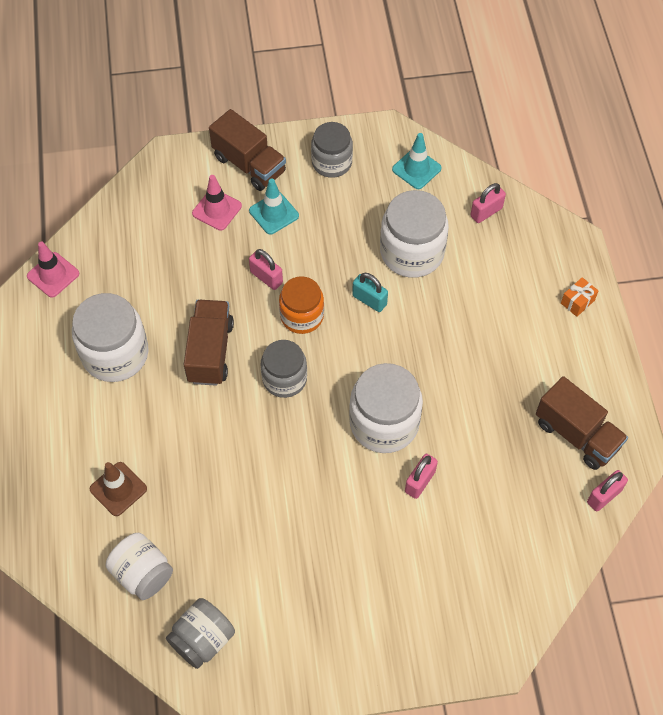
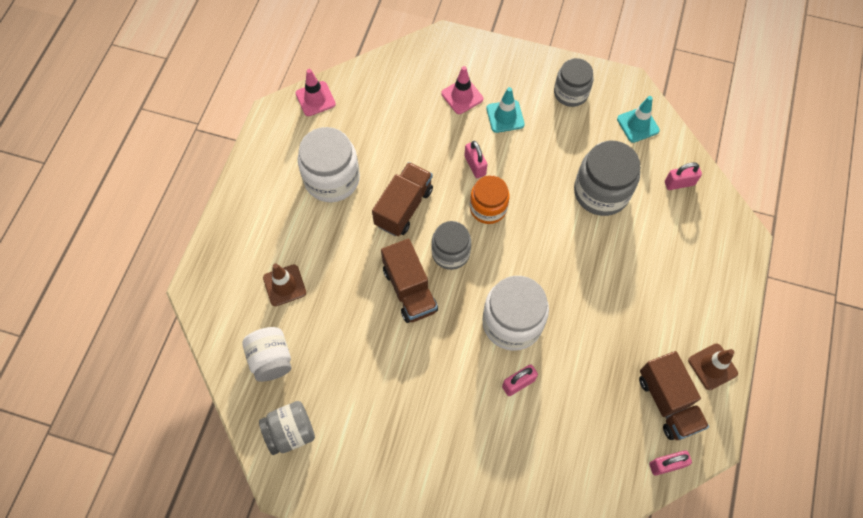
camera: 25 degrees right, 5 degrees up
(249, 164) = (504, 70): brown truck -> brown truck (410, 290)
(369, 300) = (548, 217): turquoise padlock -> none
(412, 252) = (601, 192): white jar -> grey jar
(577, 302) = (722, 290): orange gift -> none
(603, 381) = (712, 366): none -> brown traffic cone

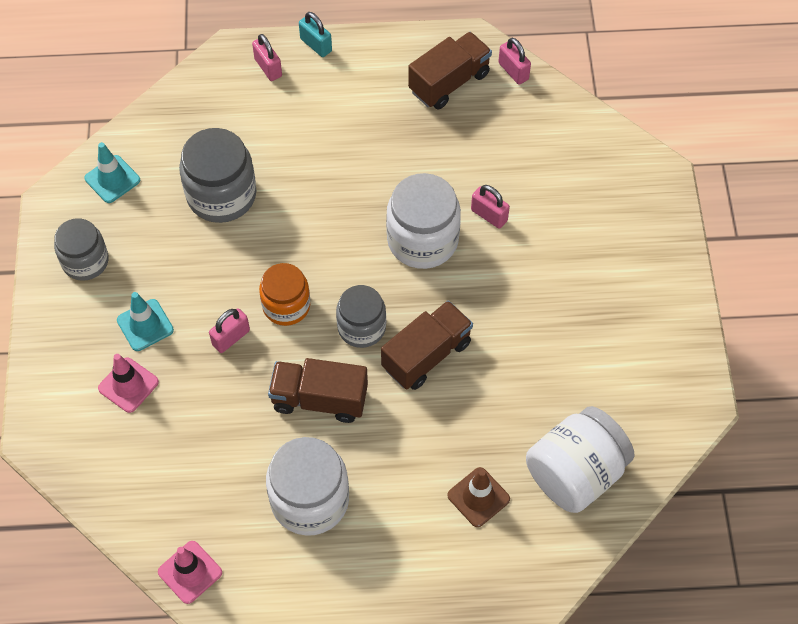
camera: 110 degrees left, 5 degrees down
(271, 359) = (575, 473): white jar -> white jar, size x1.52
(290, 432) = (645, 418): grey jar -> none
(679, 183) = (182, 122): pink padlock -> pink padlock (268, 68)
(712, 366) = (394, 53): brown traffic cone -> none
(736, 304) = (316, 45): none -> turquoise padlock

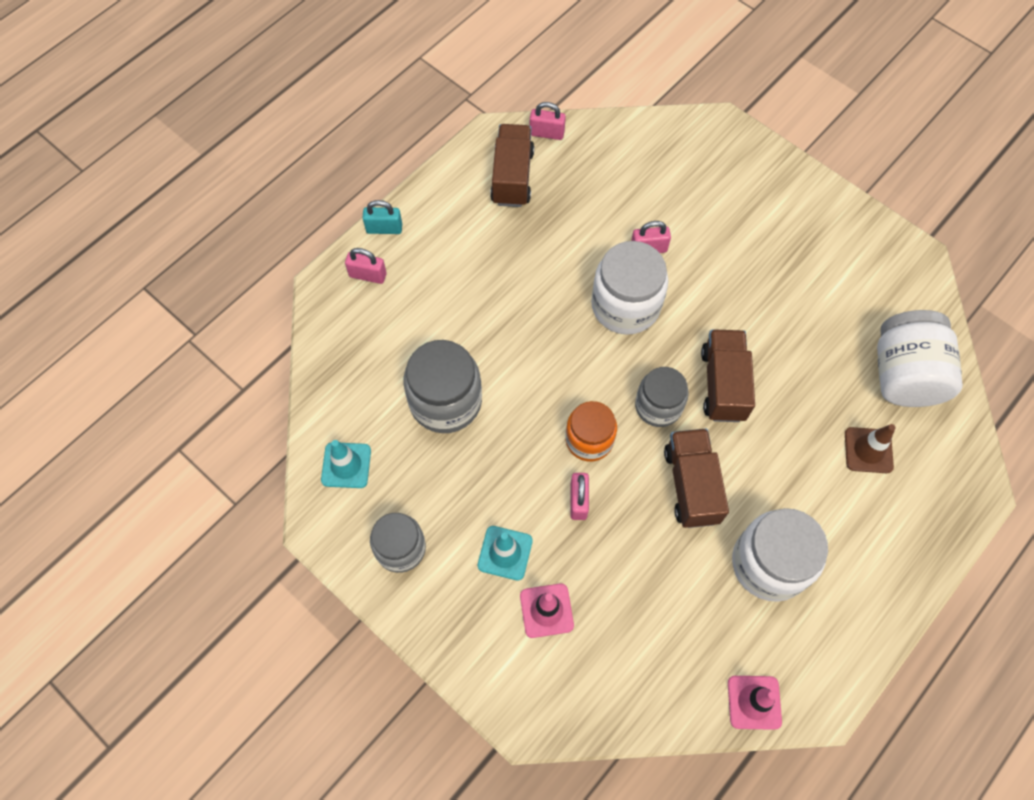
camera: 45 degrees left, 5 degrees up
(319, 399) = (691, 485): brown truck -> brown truck turned 120 degrees clockwise

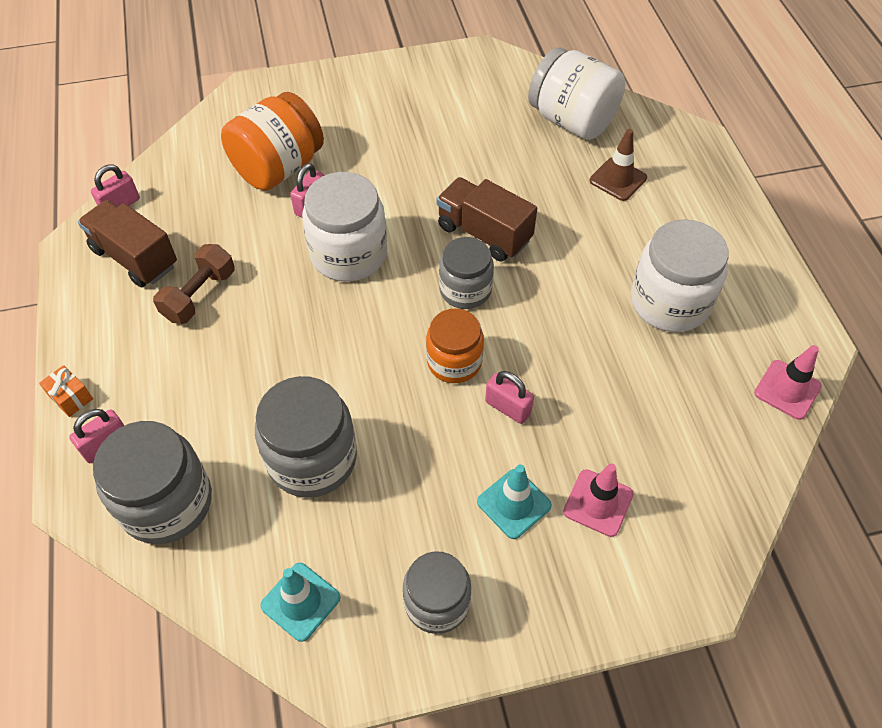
camera: 55 degrees left, 10 degrees down
(355, 339) = (166, 502): none -> grey jar
(384, 228) = (71, 397): turquoise padlock -> orange gift
(514, 239) = (199, 295): none -> brown dumbbell
(664, 202) = (278, 168): none -> orange jar
(691, 485) = (558, 312): brown truck -> none

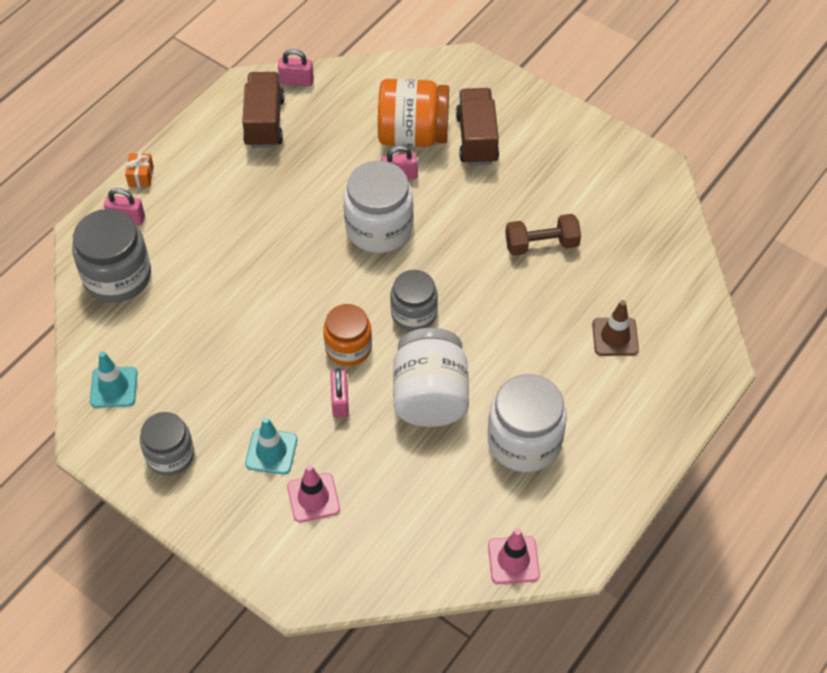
camera: 50 degrees right, 0 degrees up
(199, 295) = (269, 177): brown dumbbell -> brown dumbbell (541, 244)
(312, 458) = (208, 324): grey jar -> none
(484, 233) = (475, 290): brown truck -> brown truck (476, 139)
(572, 120) = (647, 269): white jar -> white jar (430, 396)

